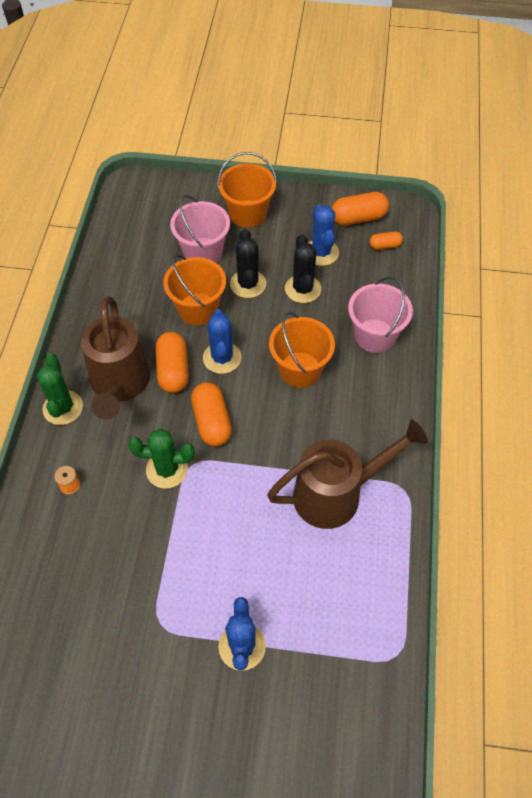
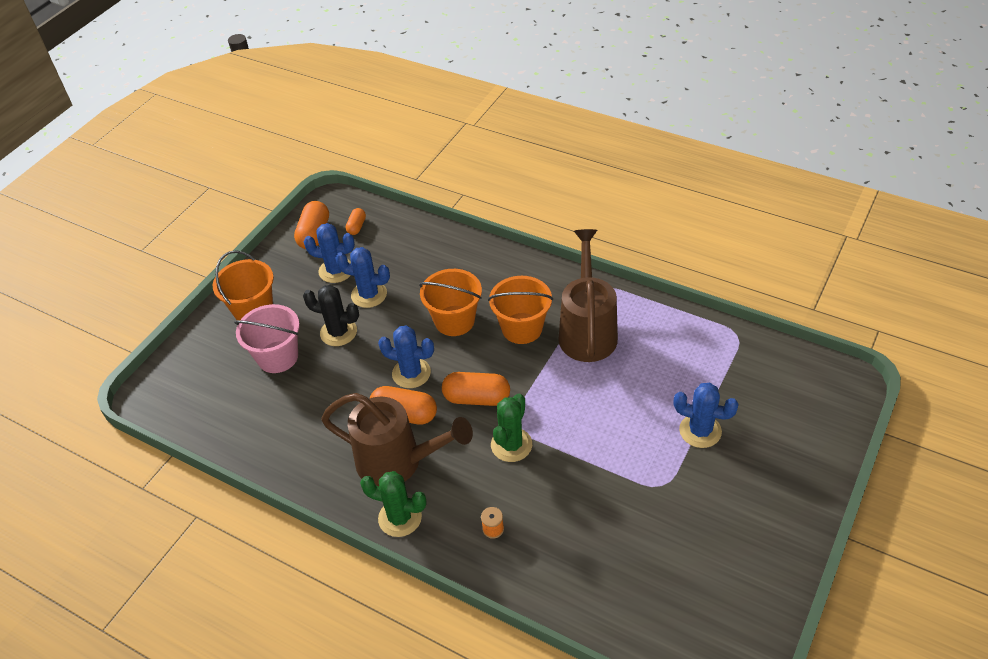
camera: 65 degrees left, 10 degrees down
(198, 309) = (344, 378): orange bucket -> orange bucket (522, 328)
(303, 289) = (369, 295): black cactus -> blue cactus
(375, 336) = (447, 261): pink bucket -> none

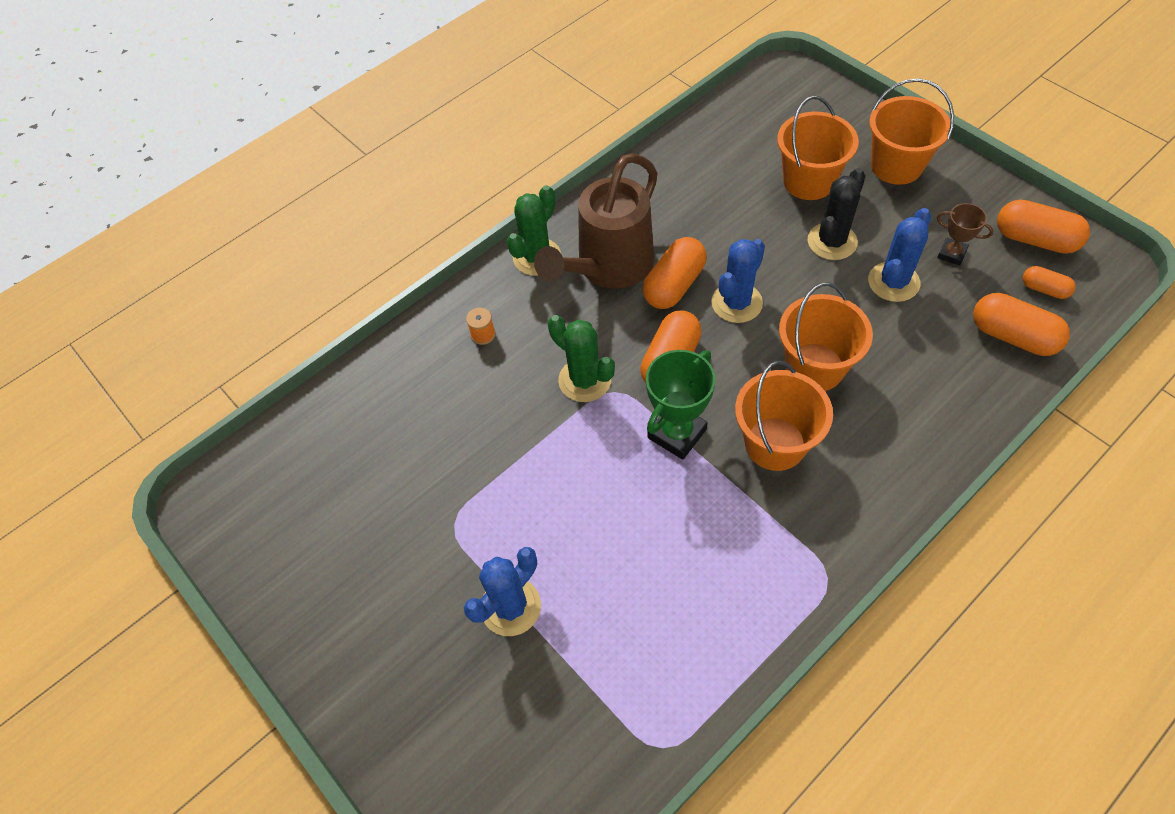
camera: 110 degrees right, 10 degrees up
(278, 357) = (808, 181): pink bucket -> orange bucket
(336, 270) = (951, 254): blue cactus -> brown trophy
(399, 236) = (1013, 336): none -> orange capsule
(535, 379) = (677, 433): none -> green trophy
(587, 330) = (743, 527): brown watering can -> none

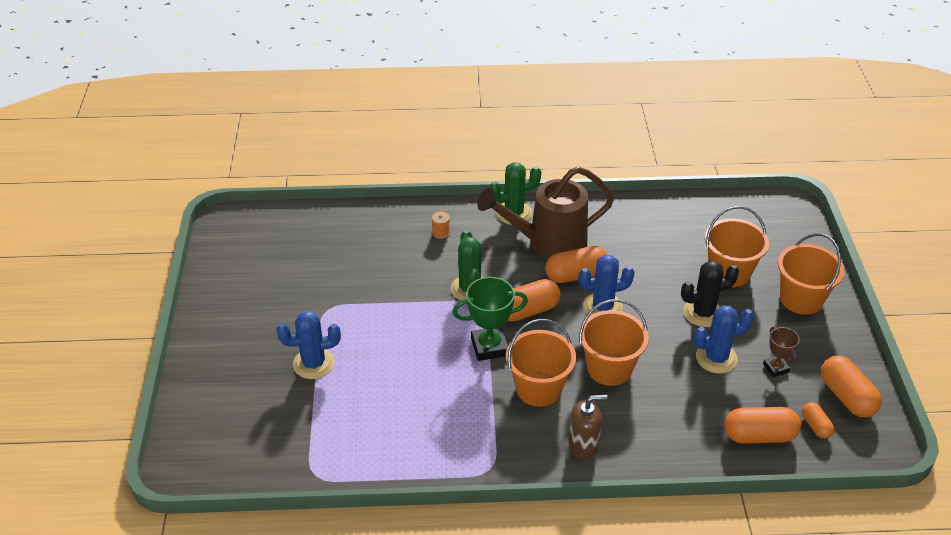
camera: 35 degrees right, 15 degrees down
(883, 474) = (583, 445): none -> brown soap dispenser
(1013, 336) = (759, 435): orange capsule -> orange capsule turned 75 degrees counterclockwise

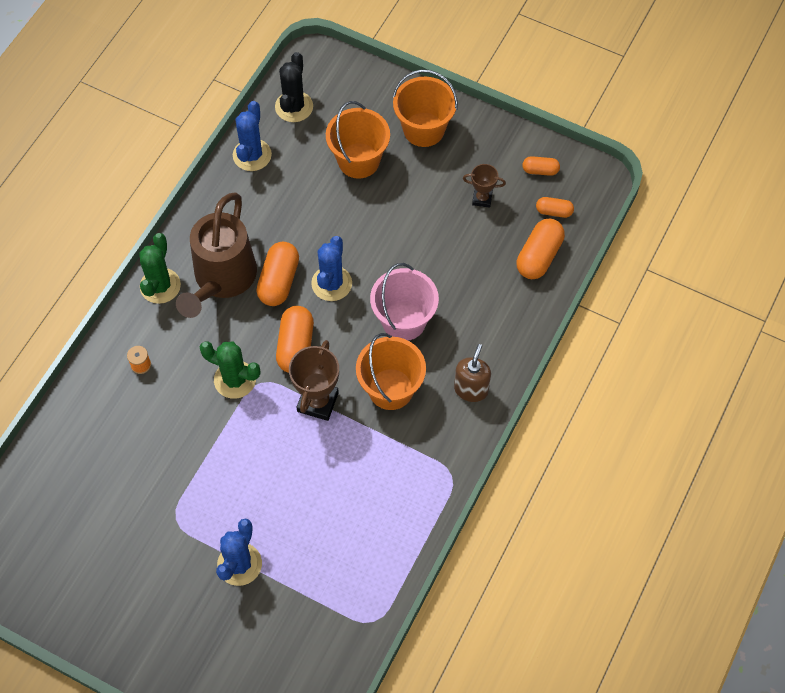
camera: 60 degrees left, 20 degrees up
(489, 347) = (317, 402): green trophy -> brown trophy
(609, 368) = (404, 321): orange bucket -> pink bucket
(703, 313) = (390, 211): black cactus -> black cactus (294, 107)
(716, 358) = (444, 234): blue cactus -> blue cactus (252, 155)
(846, 396) = (540, 170): orange capsule -> orange capsule, size x0.56

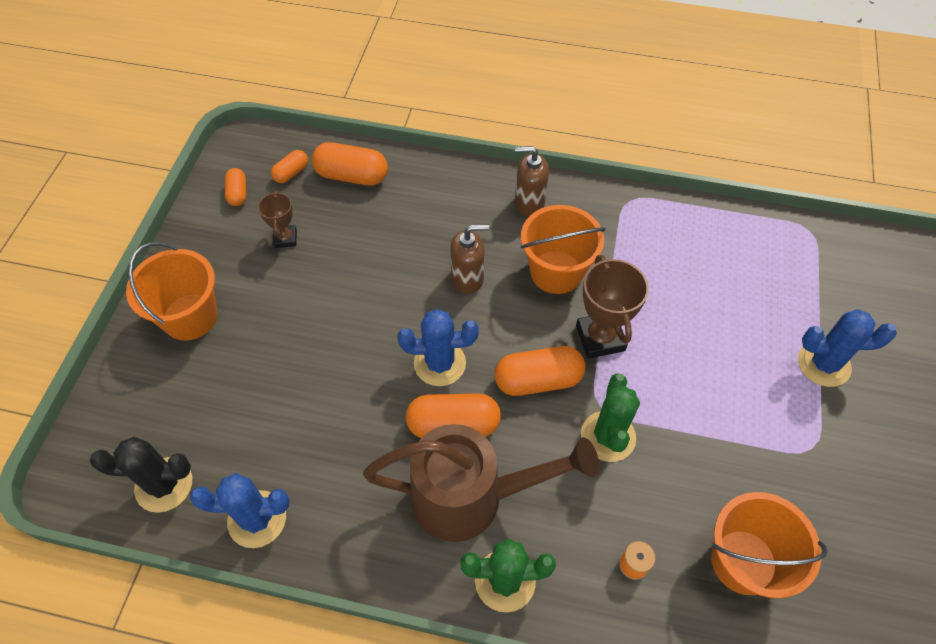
camera: 105 degrees left, 5 degrees down
(317, 402) = (600, 338): brown trophy -> brown trophy turned 75 degrees clockwise
(358, 160) = (248, 378): orange bucket -> orange bucket (743, 561)
(404, 321) = (467, 278): pink bucket -> brown soap dispenser
(554, 211) = (291, 173): orange capsule -> orange capsule turned 45 degrees clockwise

